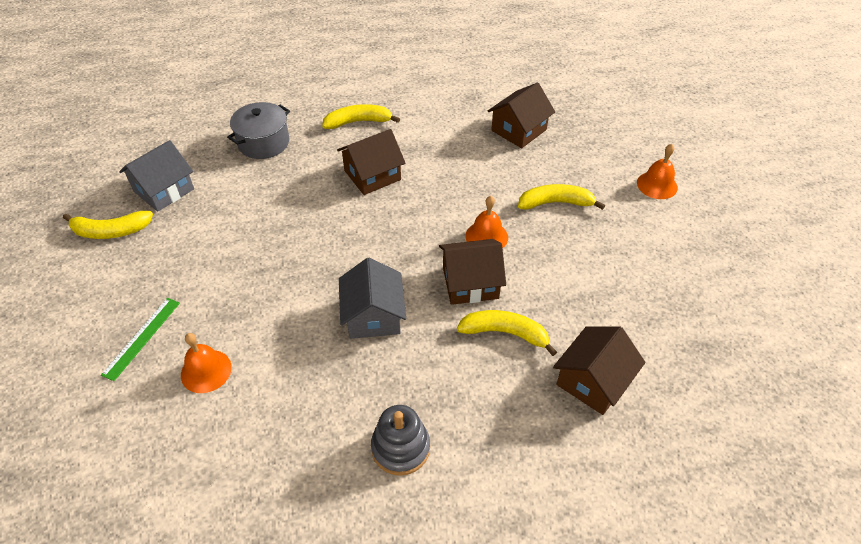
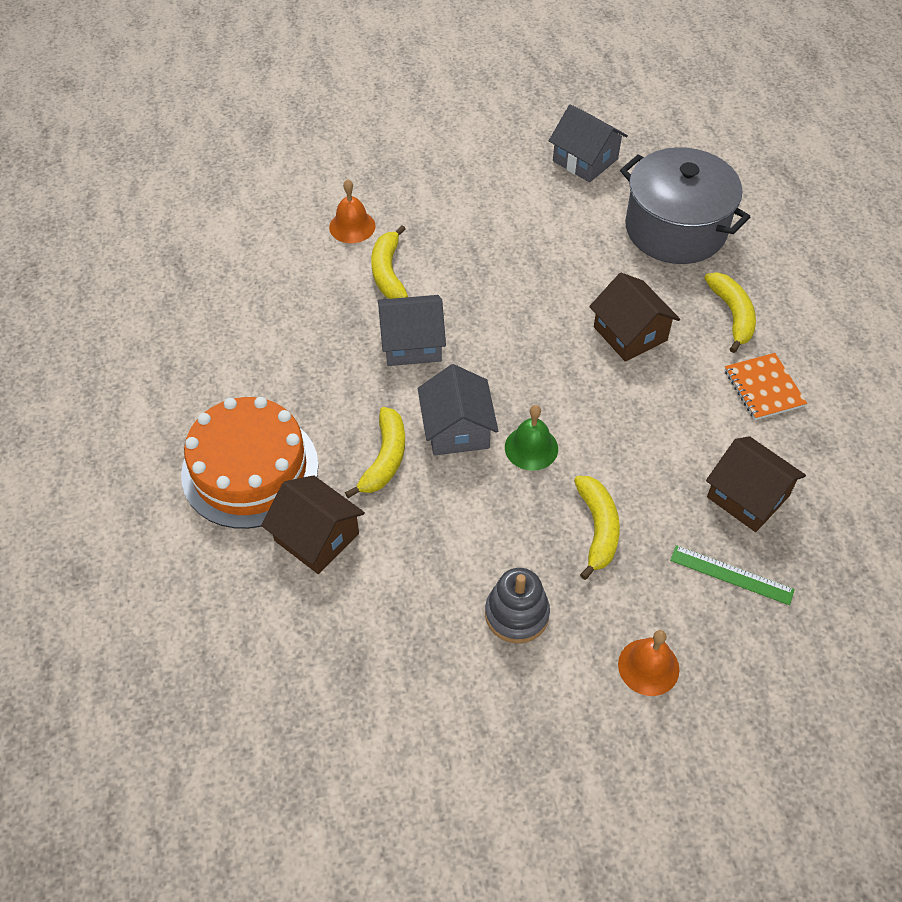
camera: 90 degrees right, 5 degrees up
(111, 231) = (522, 134): yellow banana -> yellow banana (388, 272)
(142, 338) = (391, 179): green ruler -> green ruler (731, 575)
(263, 143) = (675, 229): grey pot -> grey pot, size x1.61
(400, 448) = (258, 369): grey stacking toy -> grey stacking toy (516, 614)
(427, 114) = (763, 388): none -> orange notebook
(470, 283) = (457, 429): brown house -> grey house
(486, 236) = (531, 448): orange bell -> green bell
(527, 443) = (250, 469): none -> orange cake

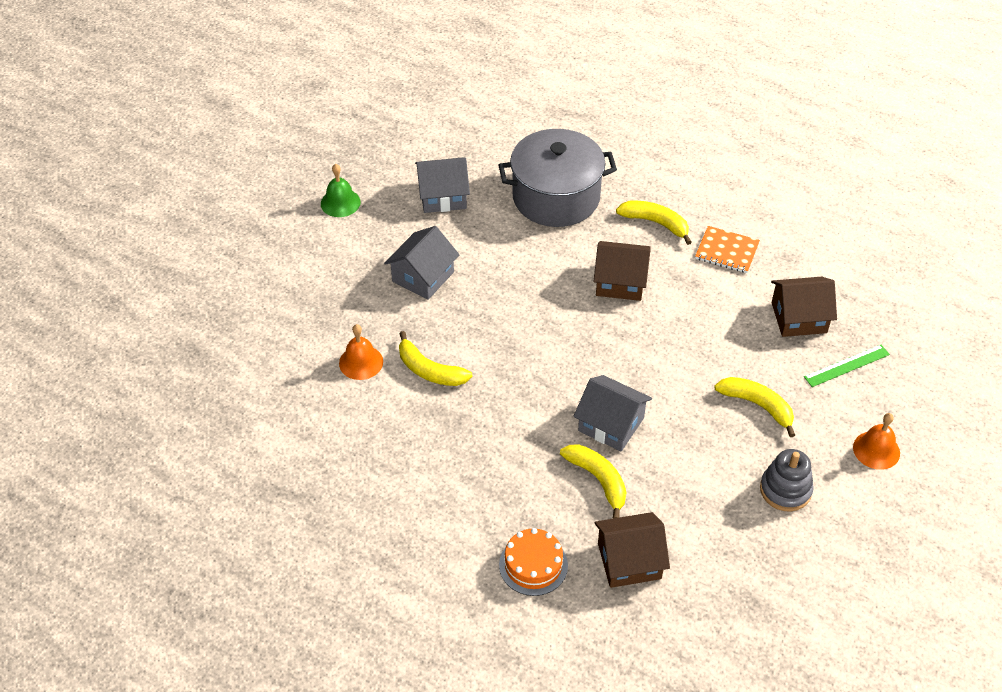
camera: 50 degrees left, 5 degrees down
(250, 469) = (533, 565): orange cake -> orange cake, size x0.56
(412, 343) = (511, 400): grey house -> grey house (423, 277)
(531, 448) = (664, 396): green bell -> green bell (340, 203)

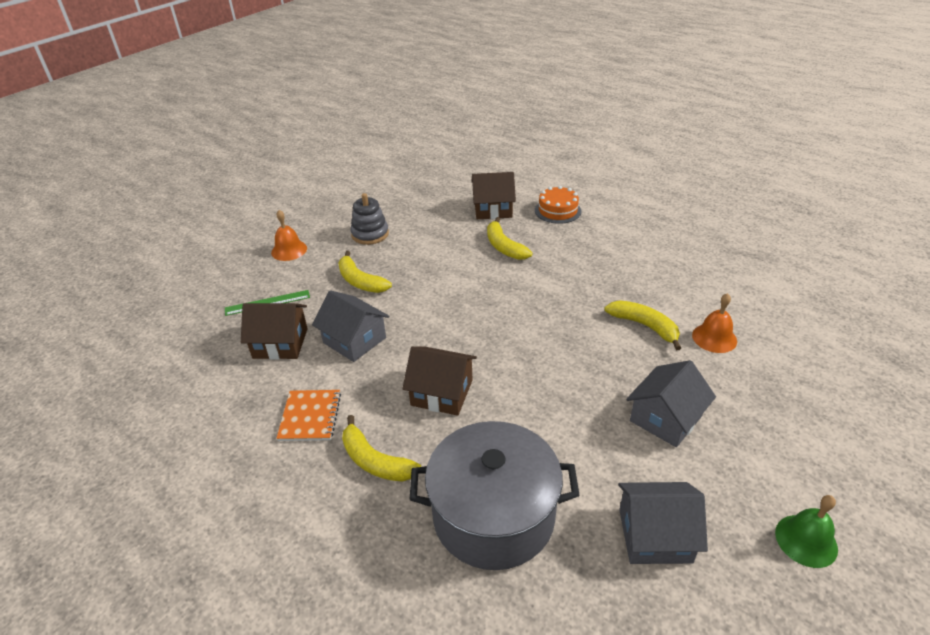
camera: 170 degrees left, 10 degrees down
(611, 424) = (485, 277): grey house -> grey house (354, 340)
(727, 251) = (310, 416): orange notebook -> orange notebook turned 60 degrees clockwise

